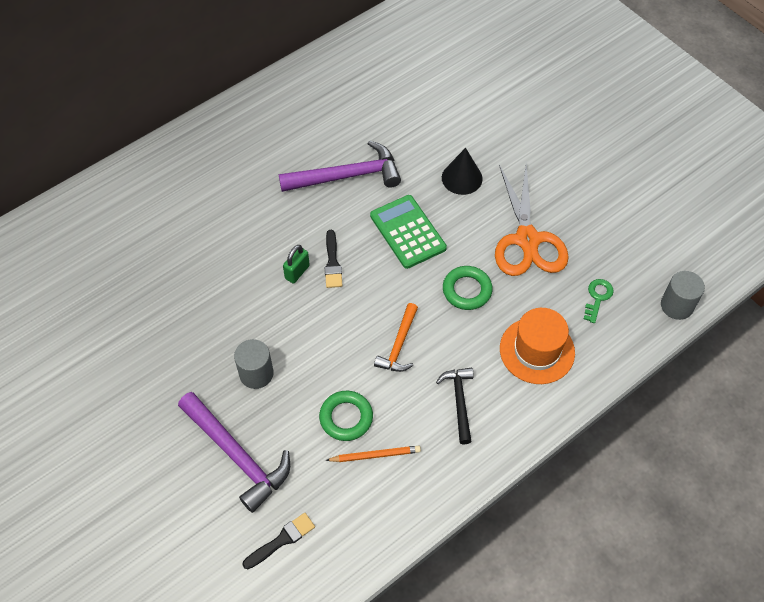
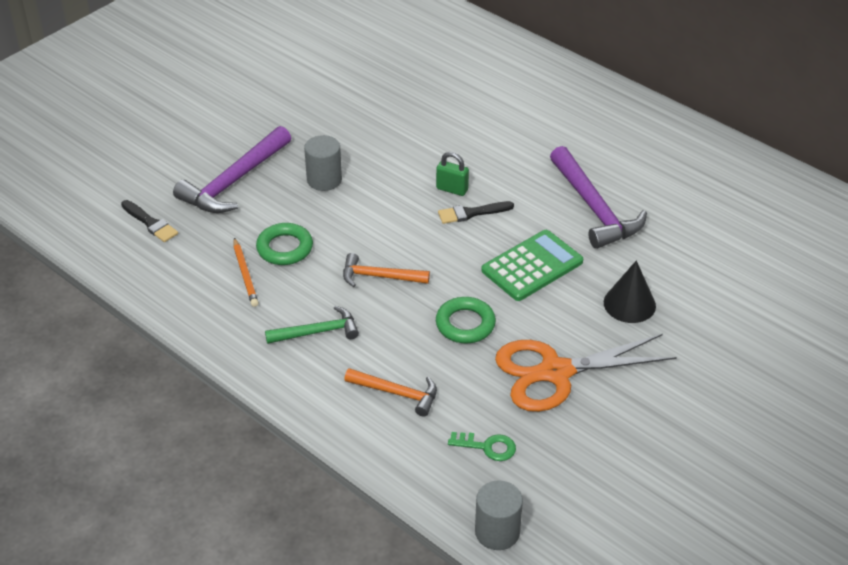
camera: 80 degrees right, 15 degrees down
(459, 401) = (317, 332): black hammer -> green hammer
(537, 350) = (397, 393): orange hat -> orange hammer

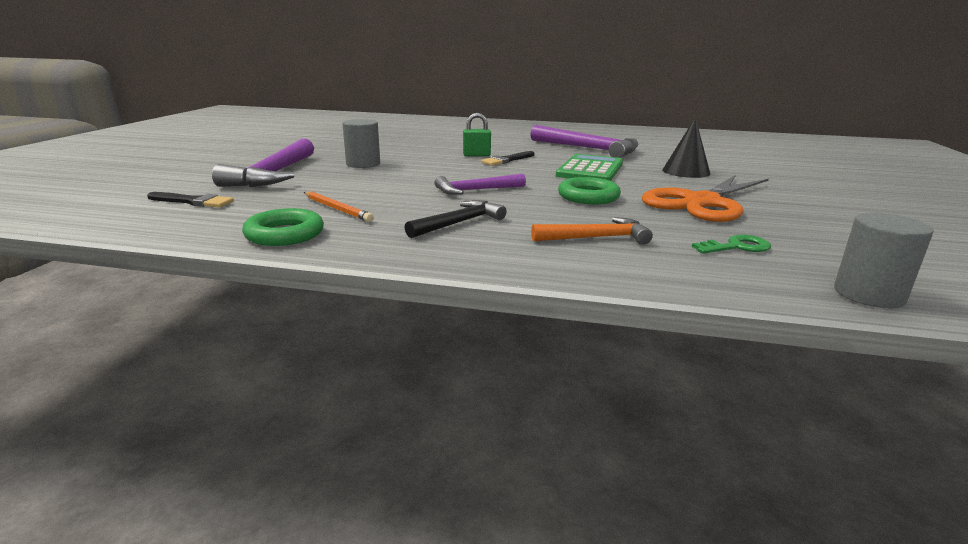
camera: 30 degrees left, 20 degrees down
(285, 248) = (364, 192): green ring -> green ring (284, 234)
(317, 332) = (459, 223): green hammer -> black hammer
(379, 277) = (476, 190): orange hammer -> purple hammer

